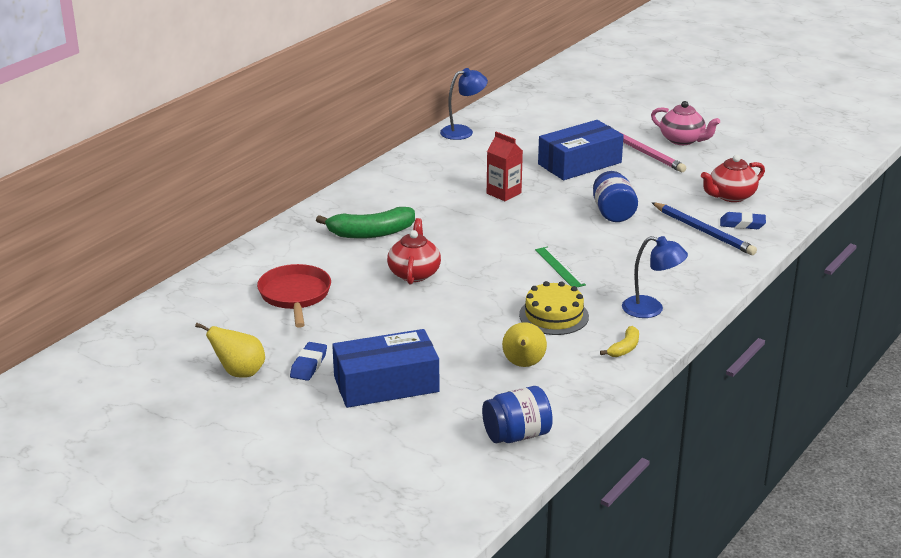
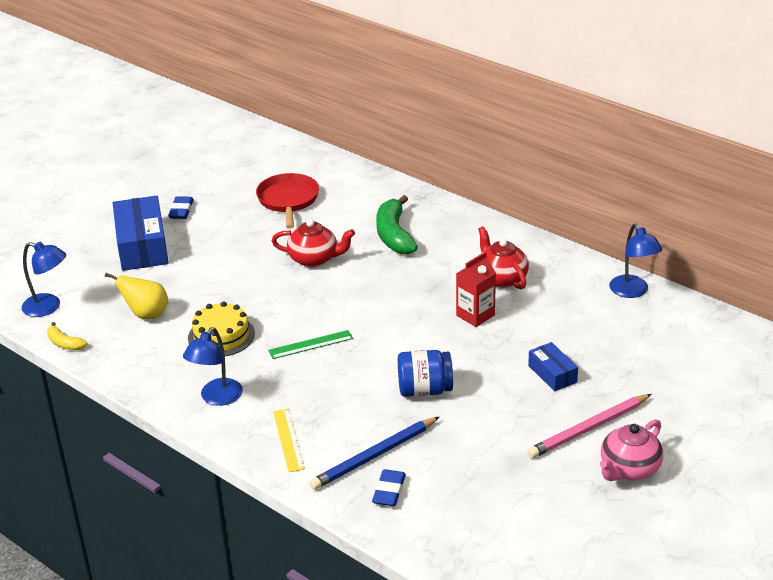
camera: 95 degrees right, 5 degrees up
(239, 373) = (180, 182): yellow pear -> none
(295, 295) = (288, 200): red pan -> red pan turned 90 degrees counterclockwise
(309, 365) = (181, 211): blue eraser -> blue eraser turned 75 degrees clockwise
(516, 435) = (48, 307): blue jar -> blue lamp
(579, 163) = (552, 374): blue box -> blue box, size x0.53
(624, 348) = (153, 374): yellow banana -> yellow banana (64, 343)
(697, 270) = (288, 440): none -> yellow ruler
(730, 196) = (464, 492): red teapot -> red teapot (501, 278)

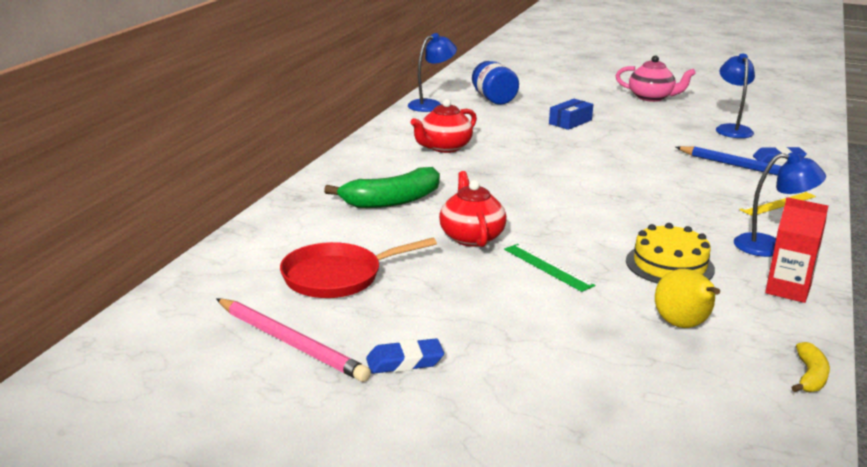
camera: 110 degrees left, 10 degrees down
(48, 307) = (754, 421): blue lamp -> blue lamp (732, 129)
(142, 246) = (527, 374): blue box -> none
(311, 344) = (632, 214): green ruler -> green ruler (548, 267)
(425, 390) = (642, 160): blue jar -> blue jar (493, 99)
(475, 315) = (514, 152): red carton -> red carton (788, 290)
(589, 429) = (623, 109): pink pencil -> pink pencil (291, 342)

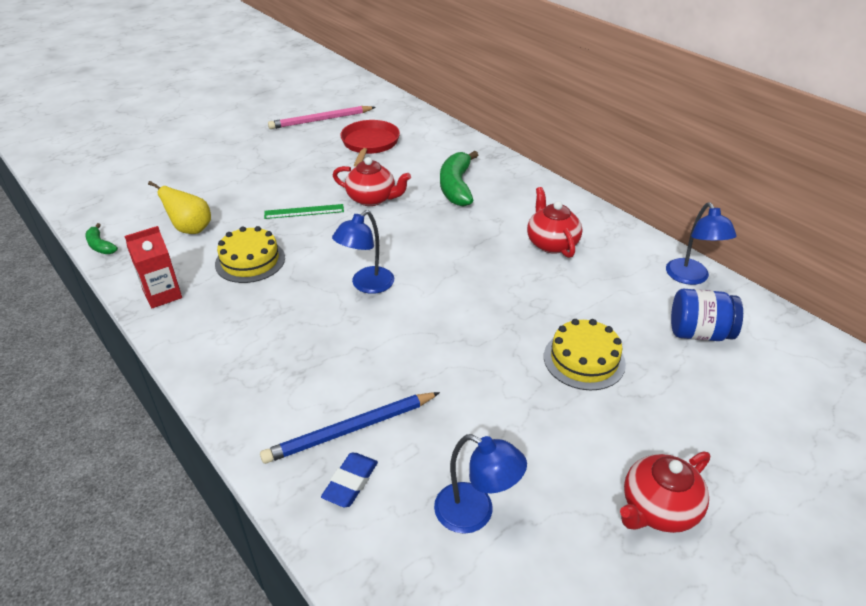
camera: 120 degrees right, 15 degrees up
(404, 362) = (271, 141): blue eraser -> none
(570, 122) = (584, 360): blue box -> yellow cake
(651, 97) = (658, 508): pink teapot -> red teapot
(770, 246) = (213, 327): blue lamp -> blue lamp (366, 285)
(778, 203) = (264, 391): yellow ruler -> none
(810, 376) = (100, 246): yellow banana -> green banana

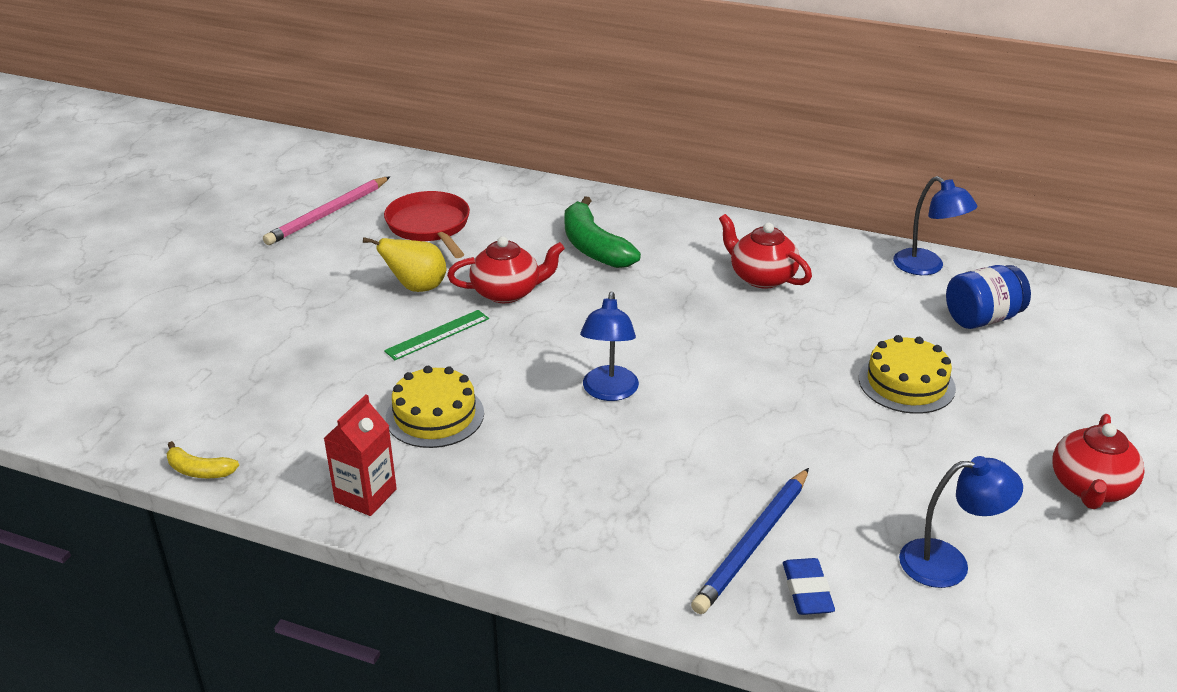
camera: 30 degrees left, 5 degrees down
(100, 246) = (199, 470): green banana -> yellow banana
(191, 229) = (308, 406): yellow pear -> yellow pear (416, 287)

